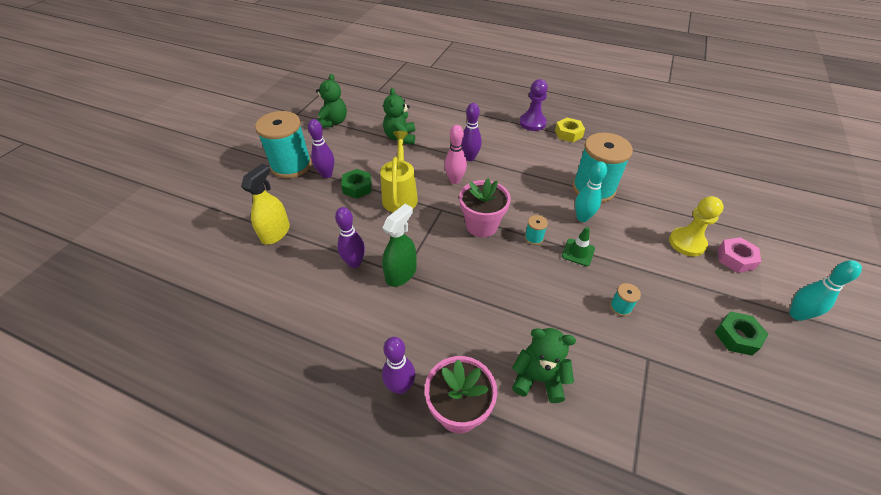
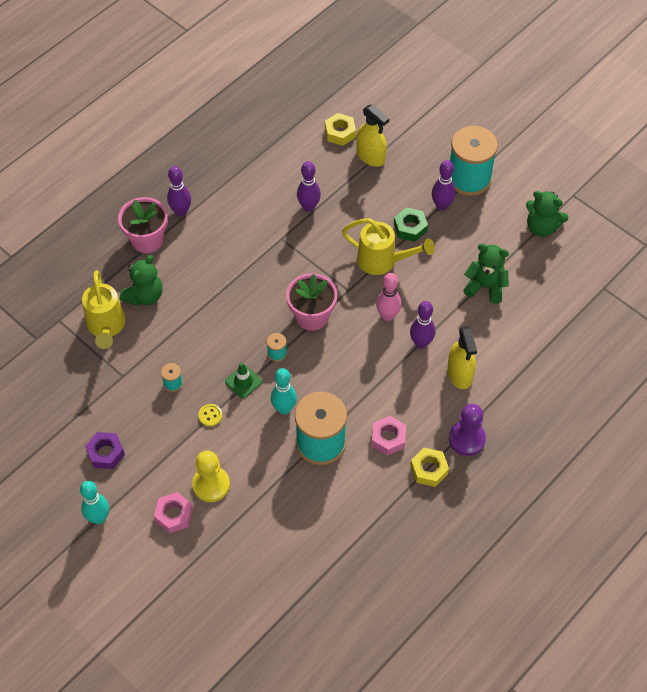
camera: 110 degrees right, 10 degrees up
(244, 265) = (340, 133): none -> yellow nut
(401, 273) = (281, 237): green spray bottle -> none
(484, 135) = (459, 374): none -> yellow spray bottle
(560, 156) = (388, 438): none -> pink nut
(604, 404) = (106, 327): none -> yellow watering can
(628, 265) = (210, 415): none -> yellow button
(737, 336) = (106, 453): green nut -> purple nut

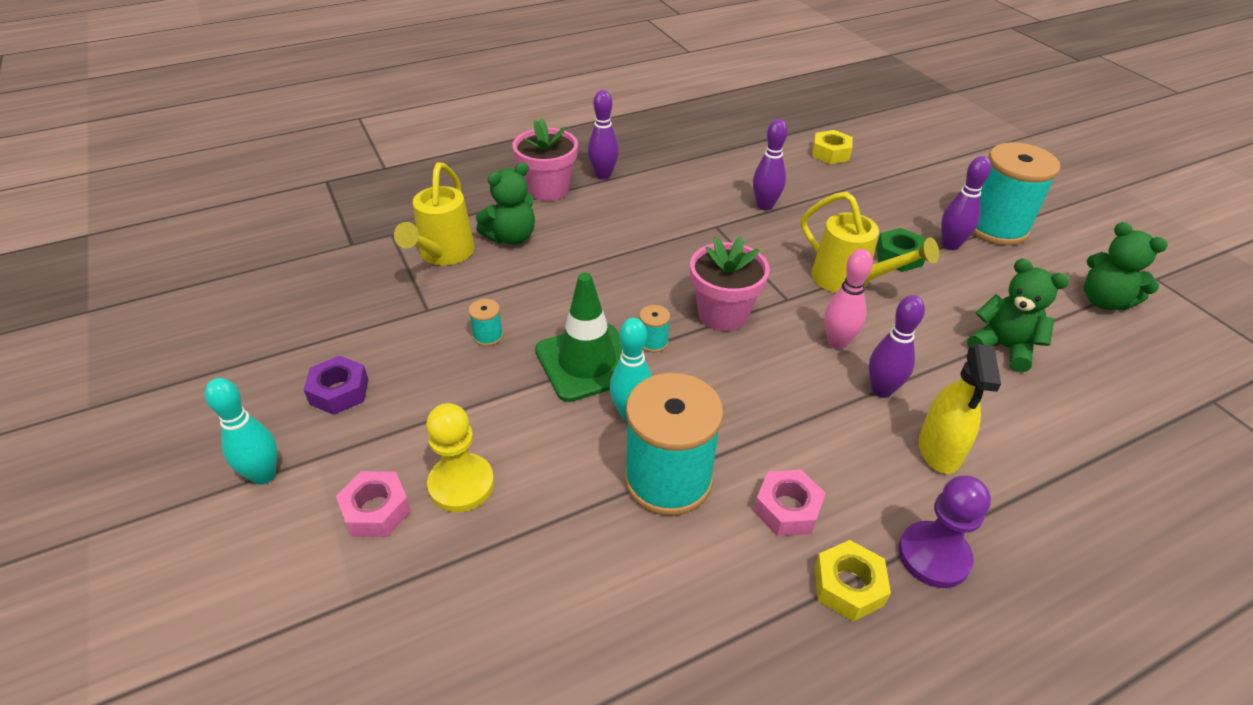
camera: 20 degrees right, 15 degrees down
(210, 415) = (516, 390): yellow button -> none
(243, 382) = (587, 362): green traffic cone -> green traffic cone, size x1.93
(370, 156) = (863, 180): yellow spray bottle -> none

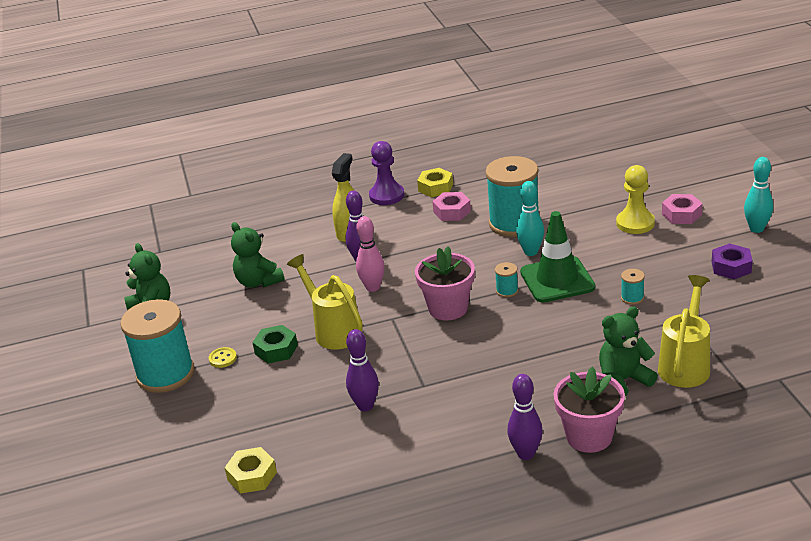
camera: 165 degrees left, 10 degrees down
(950, 245) = (223, 358): purple bowling pin -> yellow button

